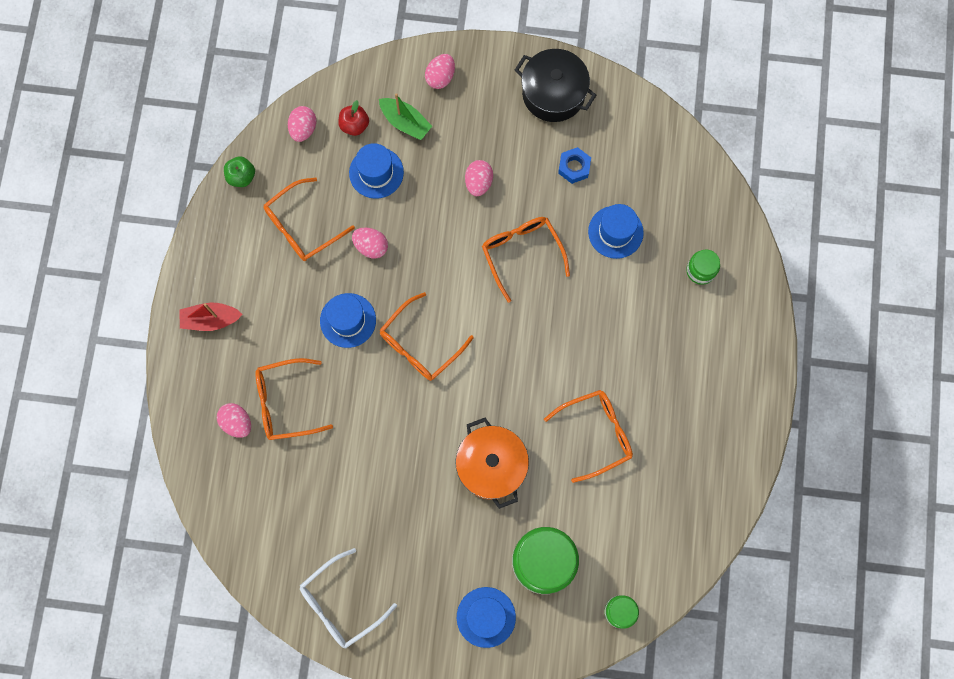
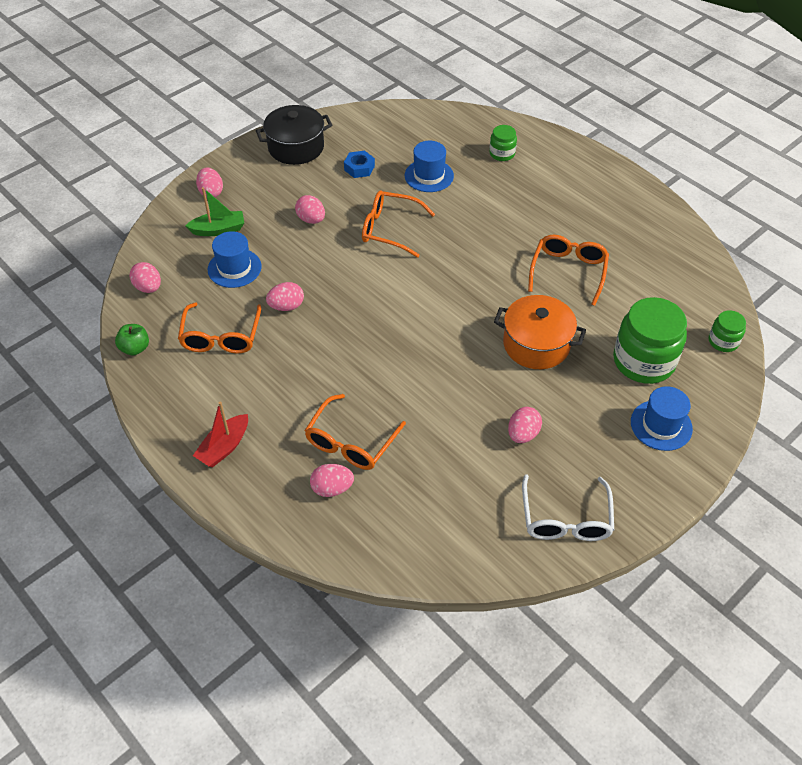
camera: 50 degrees left, 25 degrees down
(348, 320) = (328, 357): blue hat -> none
(354, 125) = (184, 257): red apple -> none
(392, 519) = (523, 434): none -> pink egg
(420, 344) = (395, 326): orange glasses -> none

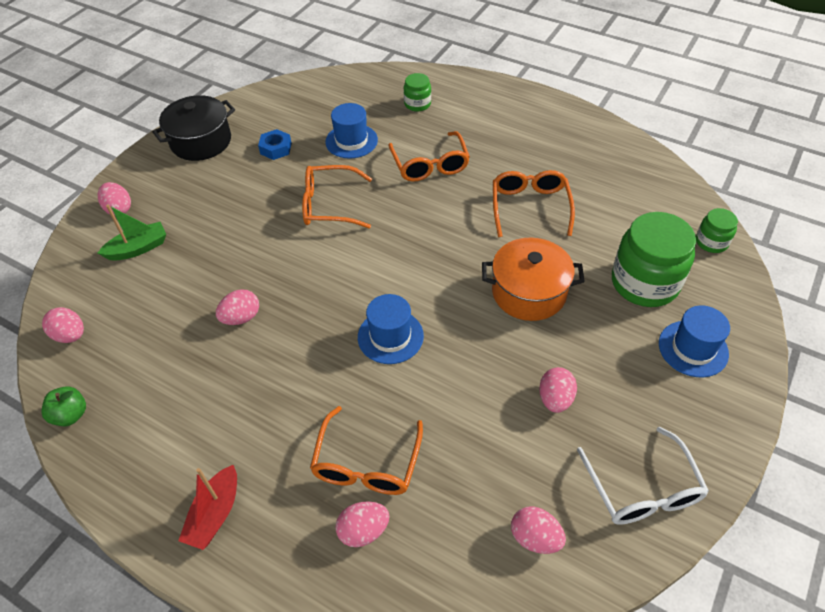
camera: 15 degrees left, 0 degrees up
(221, 337) = (174, 373): orange glasses -> orange glasses (430, 165)
(234, 268) = (168, 288): blue hat -> blue hat (390, 336)
(311, 219) = (240, 214): pink egg -> pink egg (535, 538)

